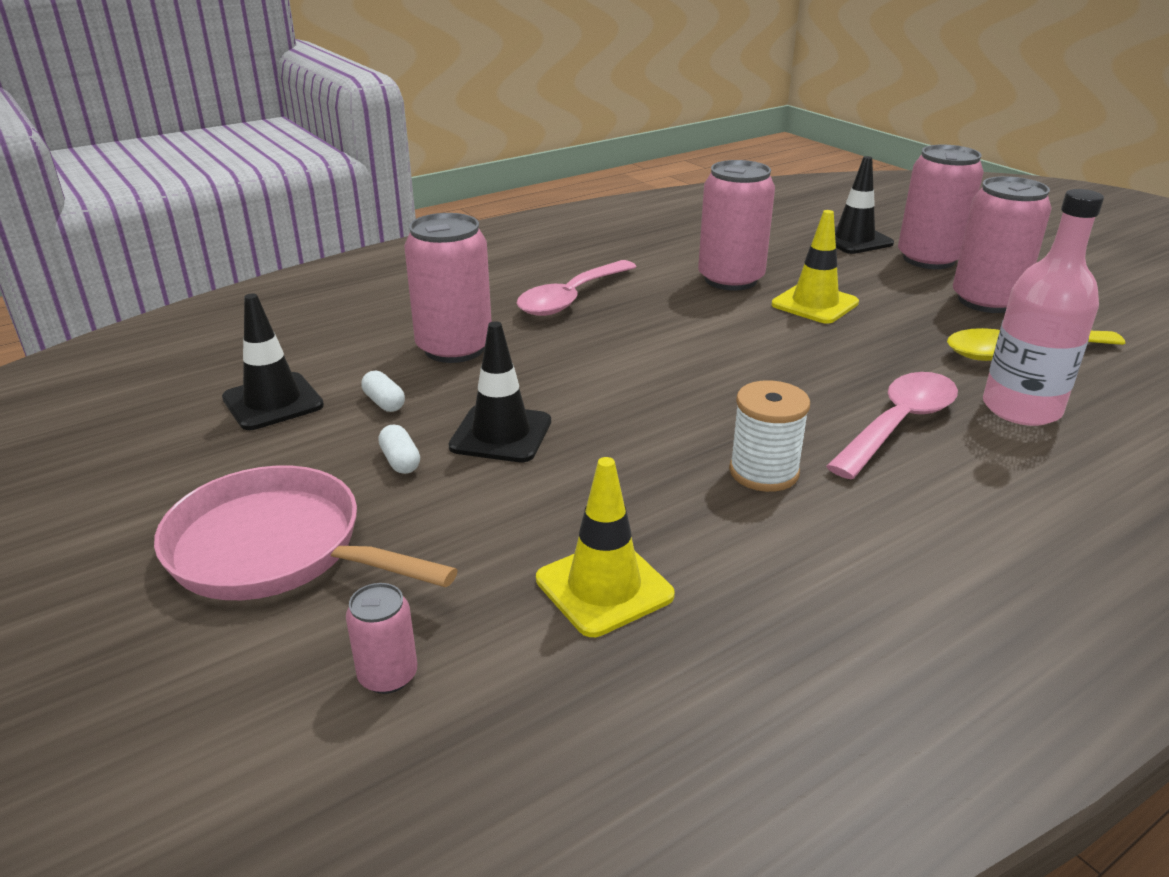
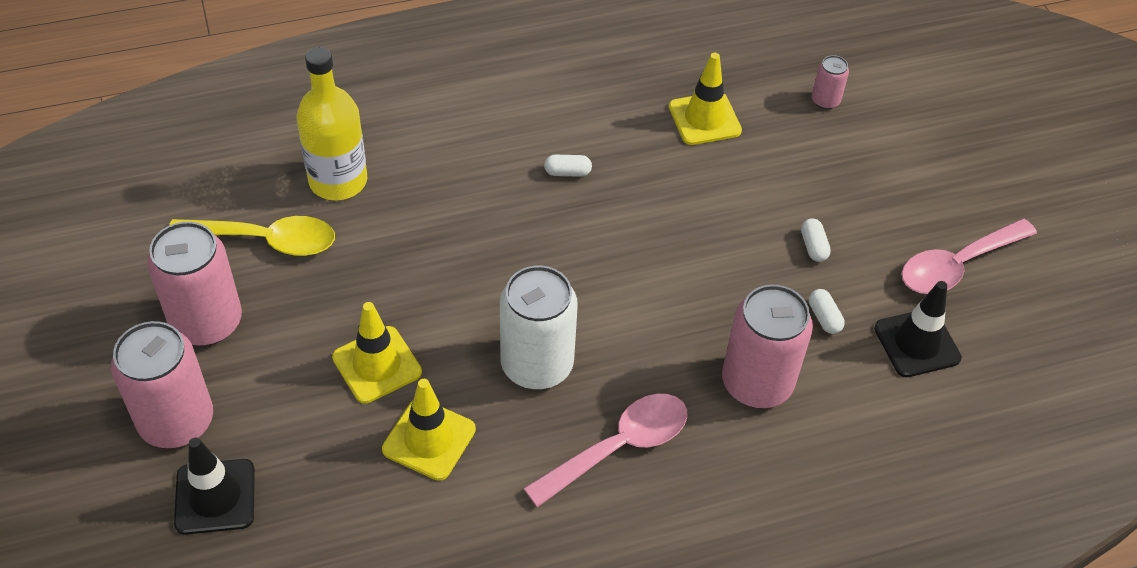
camera: 165 degrees left, 20 degrees up
(276, 549) = (891, 190): pink pan -> none
(501, 434) = (736, 255): black traffic cone -> none
(674, 325) = (537, 365): none -> white can
(730, 279) = (429, 439): pink can -> yellow traffic cone
(764, 472) = (567, 172): white spool -> white capsule
(898, 424) = (442, 189): pink spoon -> pink spoon (957, 265)
(1021, 408) = (338, 181): pink bottle -> yellow bottle

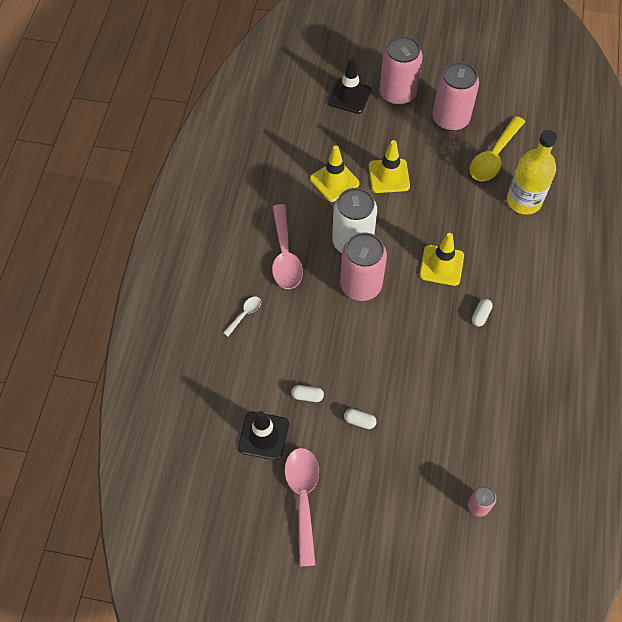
camera: 120 degrees right, 10 degrees up
(704, 119) = (493, 416): yellow traffic cone -> yellow traffic cone (441, 265)
(757, 383) = (285, 337): pink can -> pink can (361, 285)
(758, 454) = (245, 314): none -> white spoon

